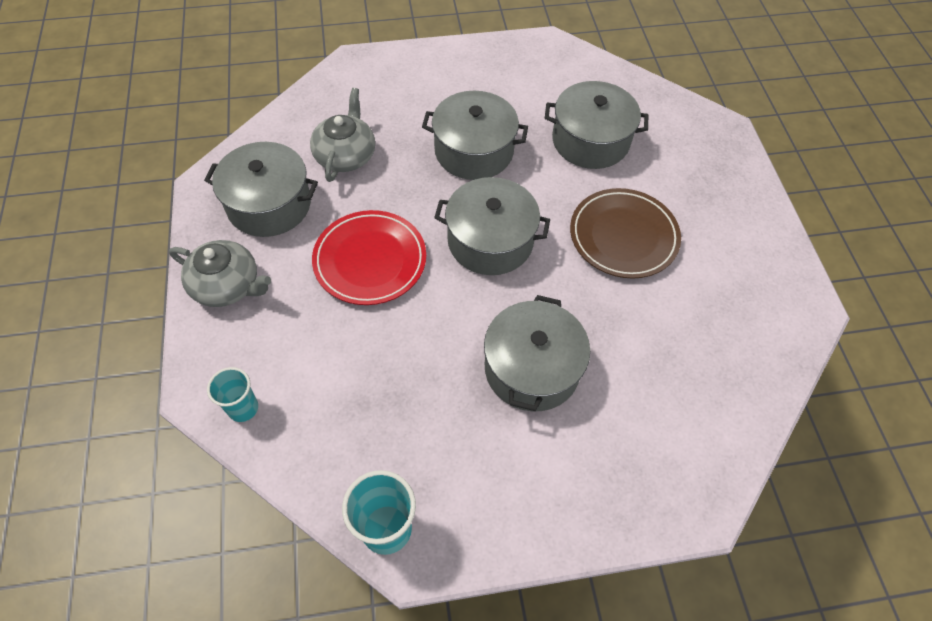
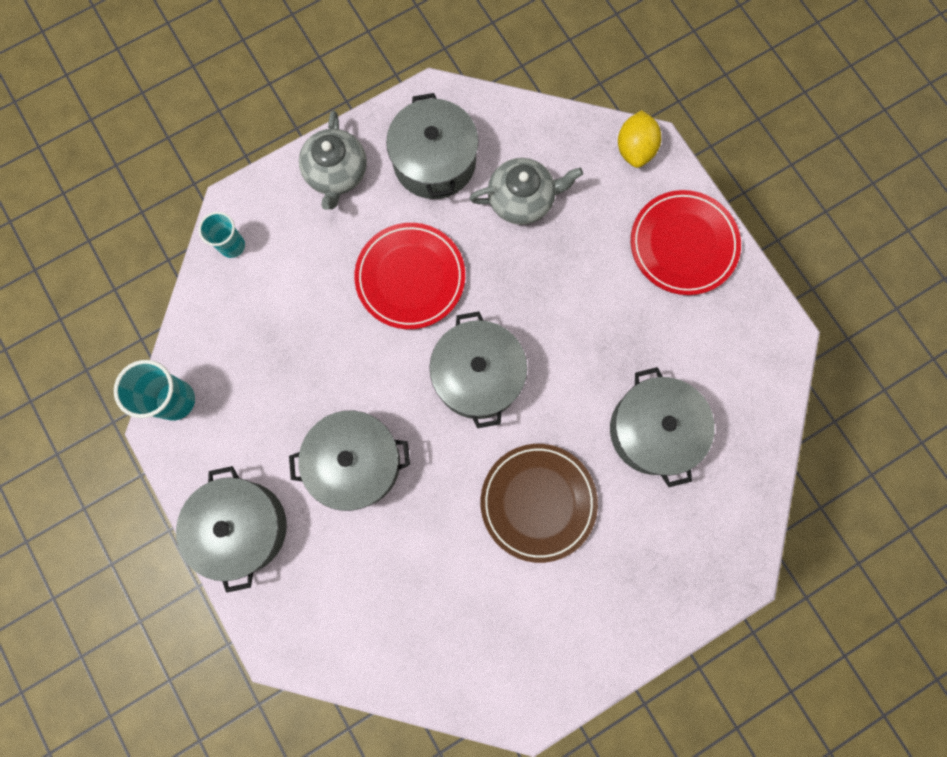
camera: 70 degrees right, 20 degrees up
(349, 72) = (634, 149): none -> yellow lemon
(446, 71) = (683, 245): none -> red plate
(474, 151) = (583, 317): grey pot -> grey pot (242, 527)

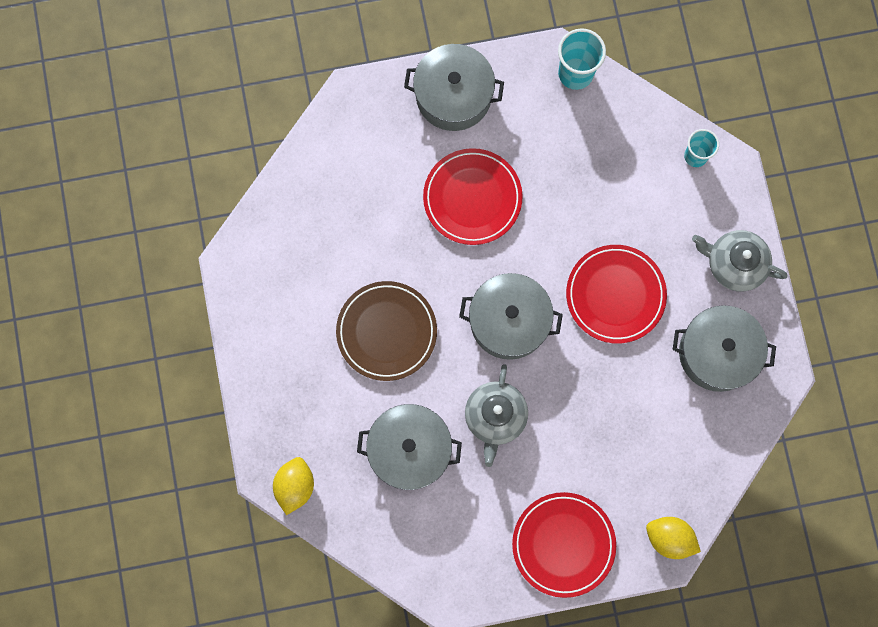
camera: 110 degrees right, 0 degrees up
(355, 463) = (472, 198): grey pot -> red plate
(522, 199) = (655, 417): grey teapot -> grey teapot (495, 417)
(741, 538) = (295, 486): none -> yellow lemon

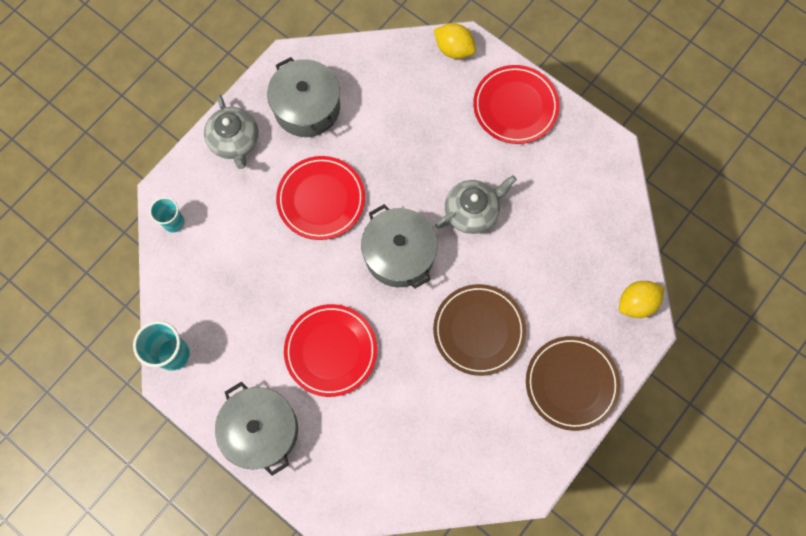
camera: 130 degrees left, 5 degrees down
(278, 369) = (571, 383): none -> brown plate
(410, 450) = (544, 248): grey pot -> none
(669, 538) = (454, 49): yellow lemon -> yellow lemon turned 45 degrees counterclockwise

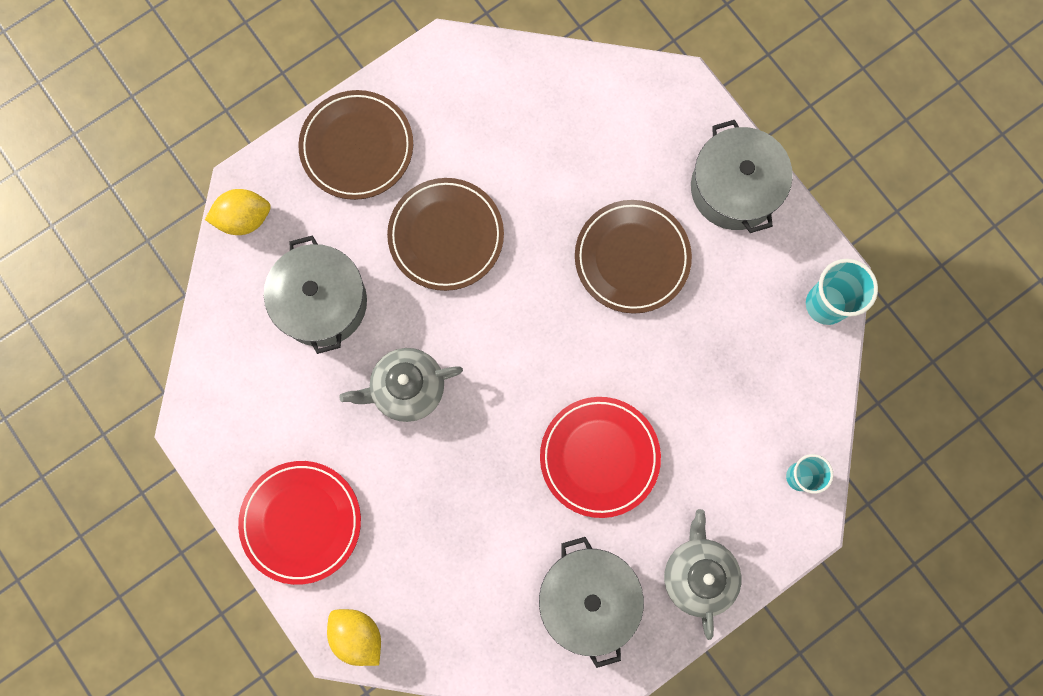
camera: 165 degrees left, 5 degrees up
(331, 351) = (632, 258): red plate -> brown plate
(399, 254) = (516, 356): grey pot -> grey pot (322, 302)

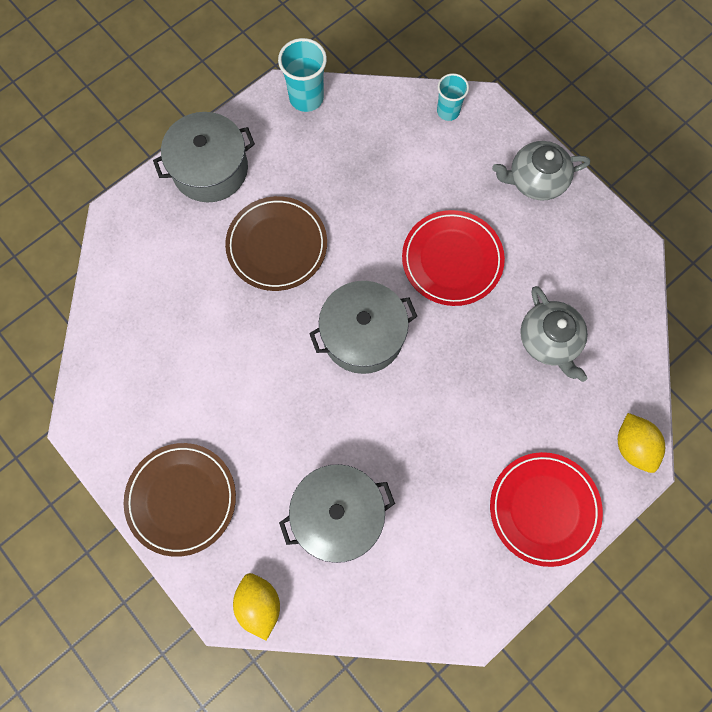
camera: 95 degrees left, 5 degrees down
(357, 635) = (633, 446): yellow lemon -> yellow lemon turned 60 degrees counterclockwise
(406, 388) = (411, 427): grey teapot -> grey teapot (549, 340)
(446, 236) = (266, 406): brown plate -> none
(588, 599) = (569, 260): grey pot -> grey pot (363, 335)

